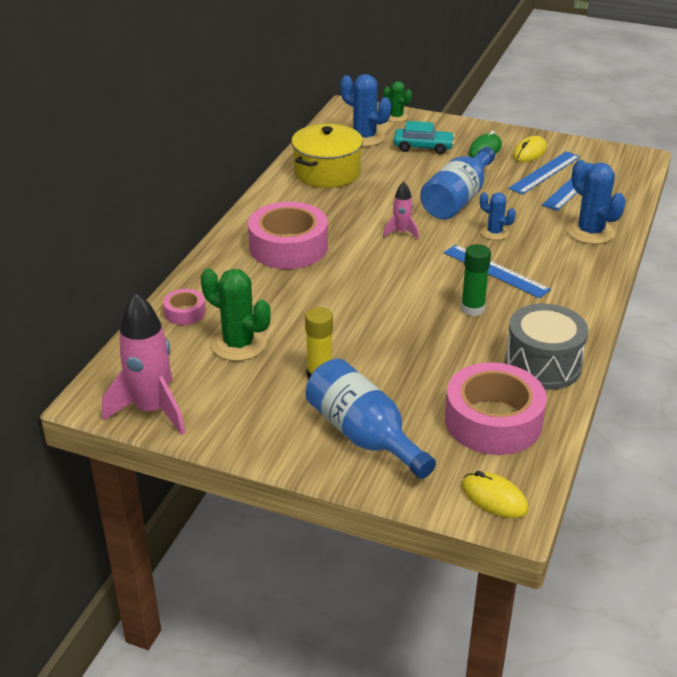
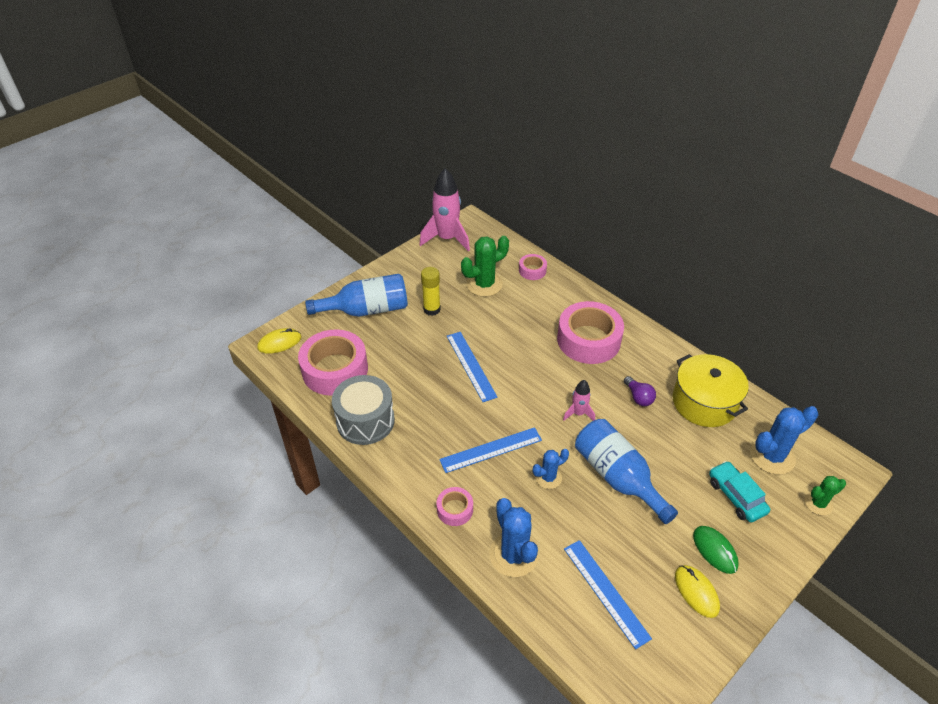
camera: 115 degrees right, 10 degrees up
(350, 205) = (638, 397): none -> purple light bulb
(423, 147) = (736, 496): turquoise car -> turquoise car turned 120 degrees clockwise
(472, 309) = (451, 412): green glue stick -> none
(545, 172) = (645, 581): blue ruler -> blue ruler (471, 366)
(583, 273) = (455, 509): none -> pink tape
(590, 232) = (513, 555): blue cactus -> blue cactus turned 75 degrees clockwise

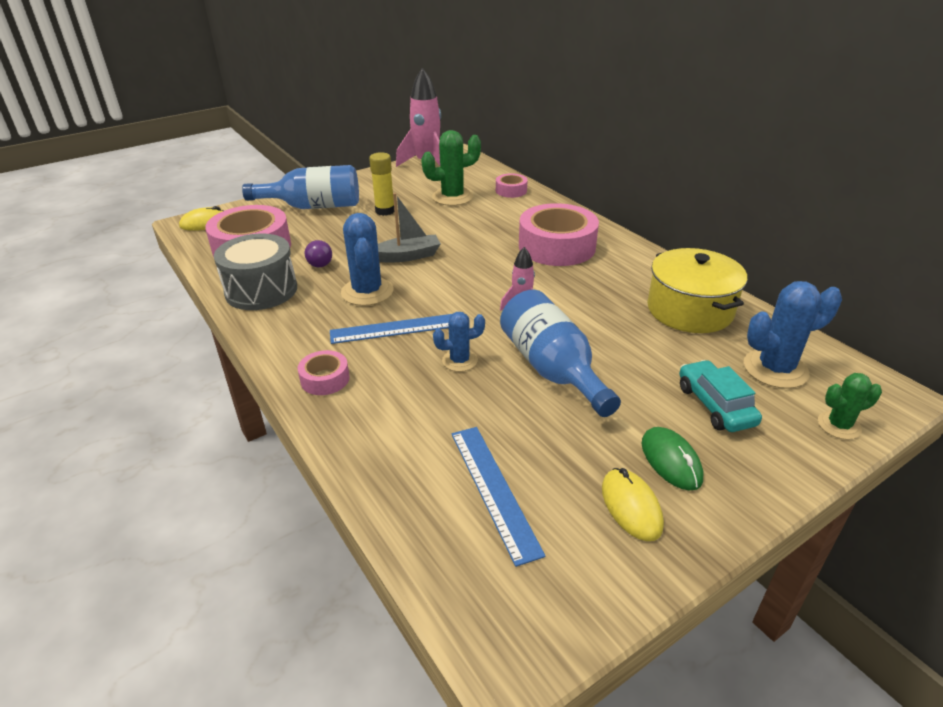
camera: 10 degrees right, 10 degrees down
(471, 366) = (407, 256): blue ruler -> grey boat
(513, 555) = (380, 433): blue cactus -> blue cactus (367, 292)
(638, 397) = (603, 298): purple light bulb -> purple light bulb (319, 262)

